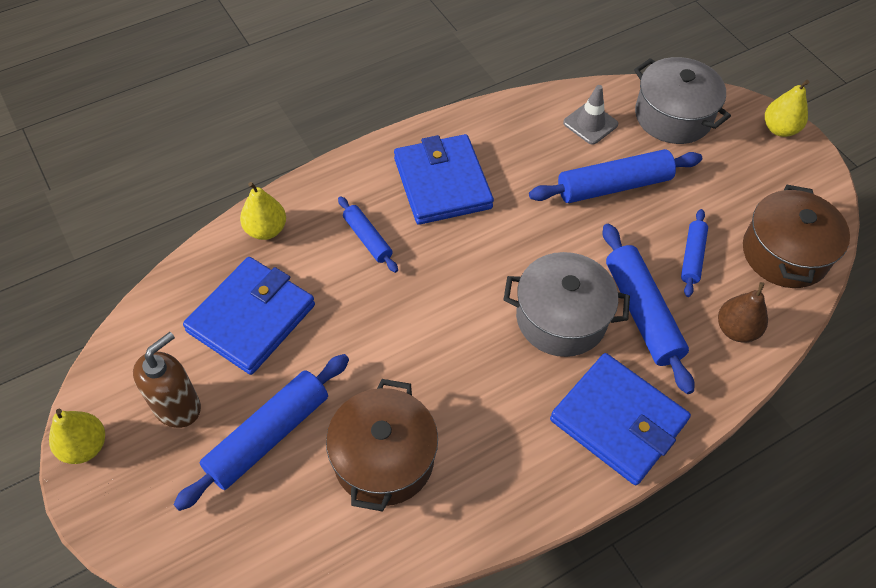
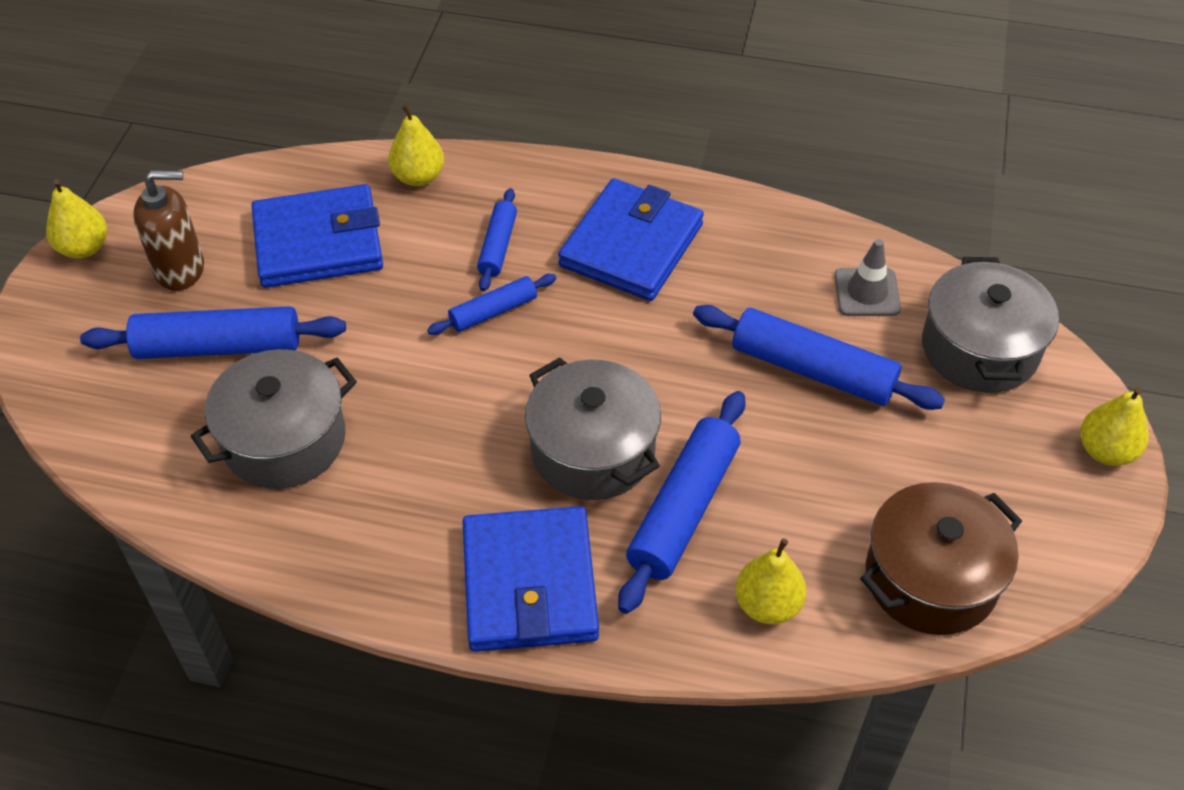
camera: 45 degrees right, 5 degrees down
(383, 458) = (284, 440): brown pot -> grey pot
(692, 257) = (812, 500): blue rolling pin -> blue rolling pin (493, 312)
(736, 329) = (767, 605): brown pear -> yellow pear

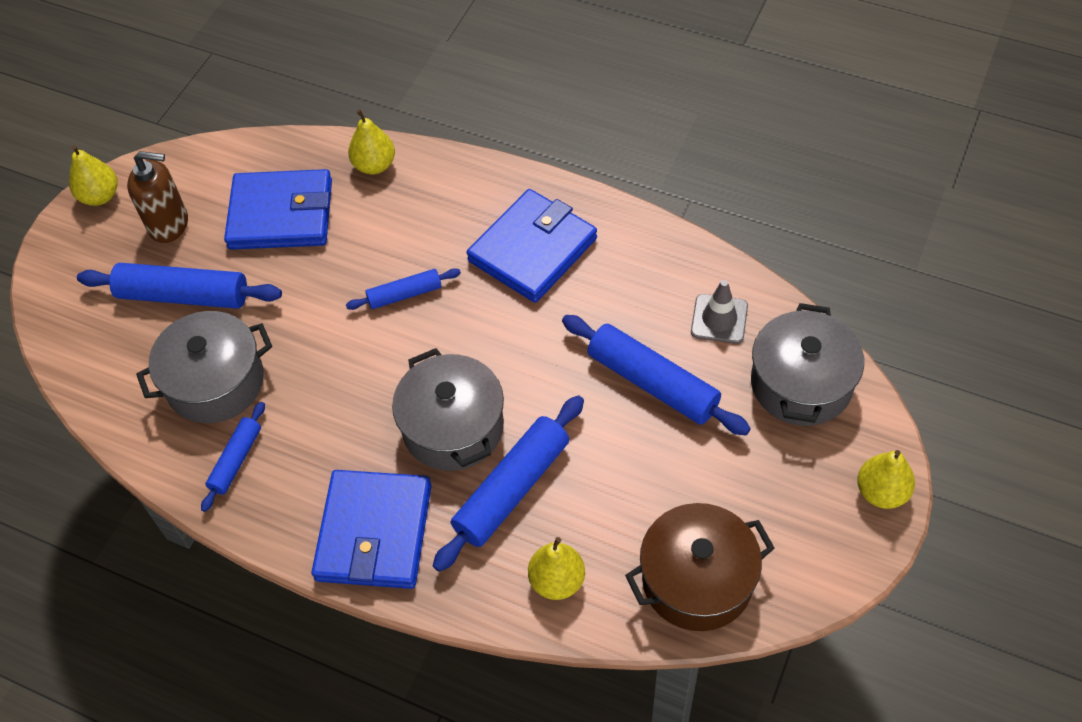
camera: 15 degrees right, 5 degrees up
(498, 246) = (423, 236): blue rolling pin -> blue rolling pin (236, 460)

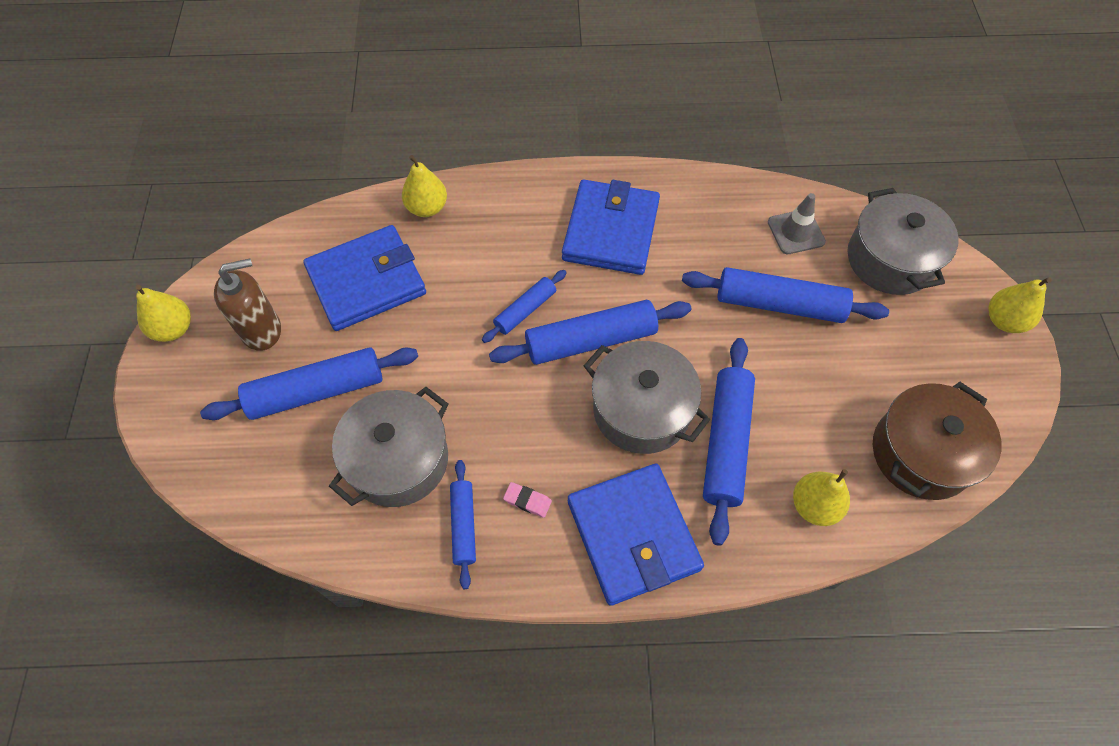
camera: 30 degrees left, 5 degrees up
(302, 463) = (527, 501): none -> pink eraser
(447, 345) = (591, 340): none -> blue rolling pin

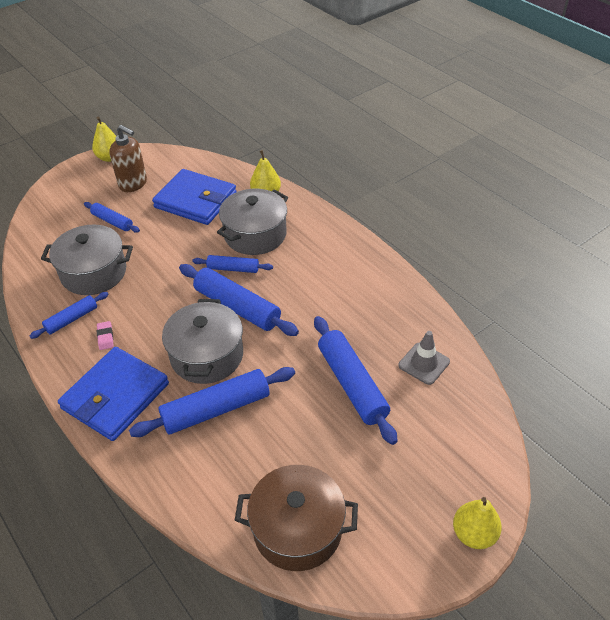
camera: 55 degrees right, 15 degrees down
(316, 391) = (112, 222): blue rolling pin -> blue rolling pin, size x0.56
(610, 231) = (327, 274): blue wallet -> none
(814, 506) = (203, 481): yellow pear -> none
(890, 259) = (457, 430): grey pot -> grey pot (255, 234)

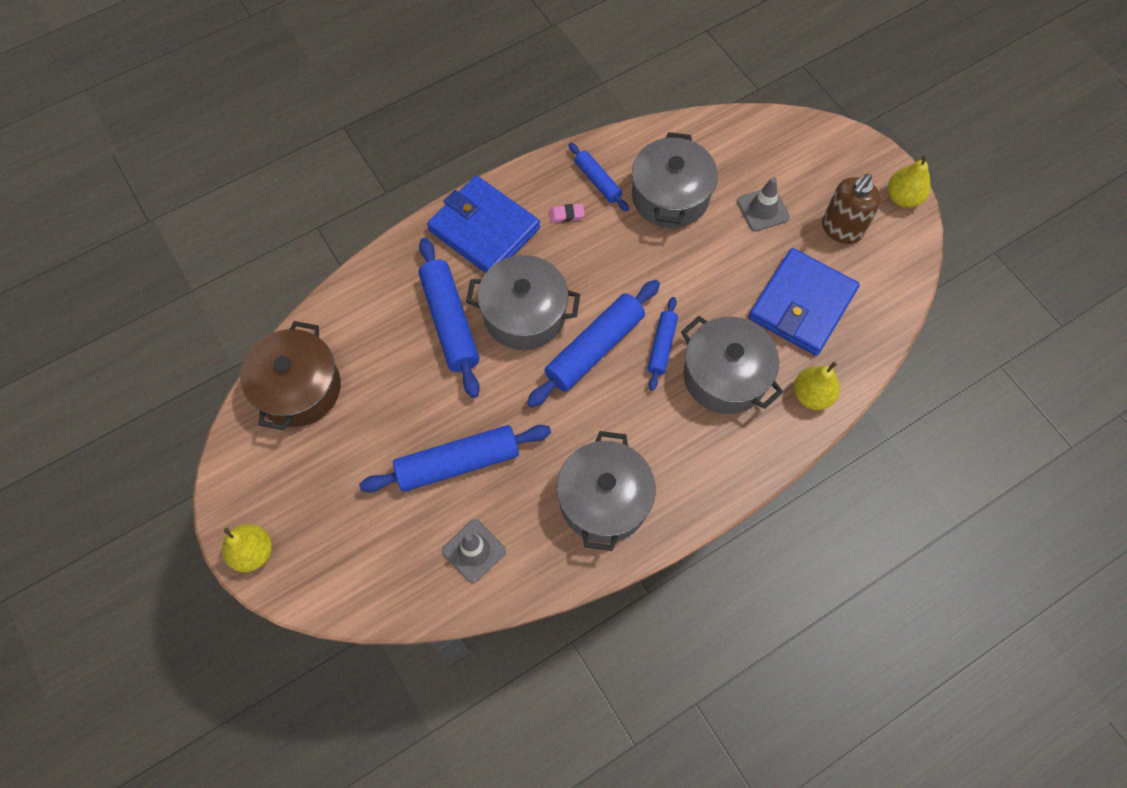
camera: 95 degrees right, 20 degrees up
(112, 222) = (763, 209): blue rolling pin -> grey traffic cone
(363, 291) = (604, 500): none -> grey pot

